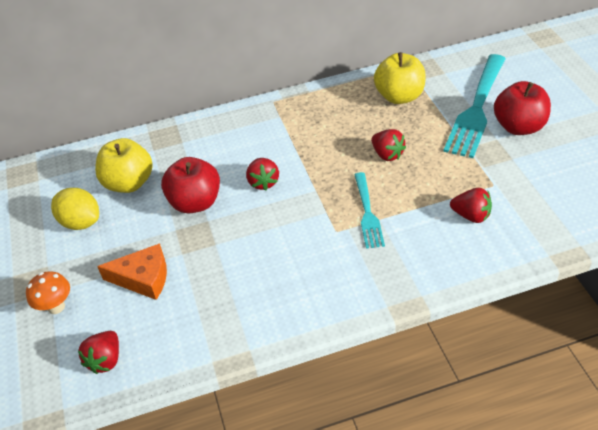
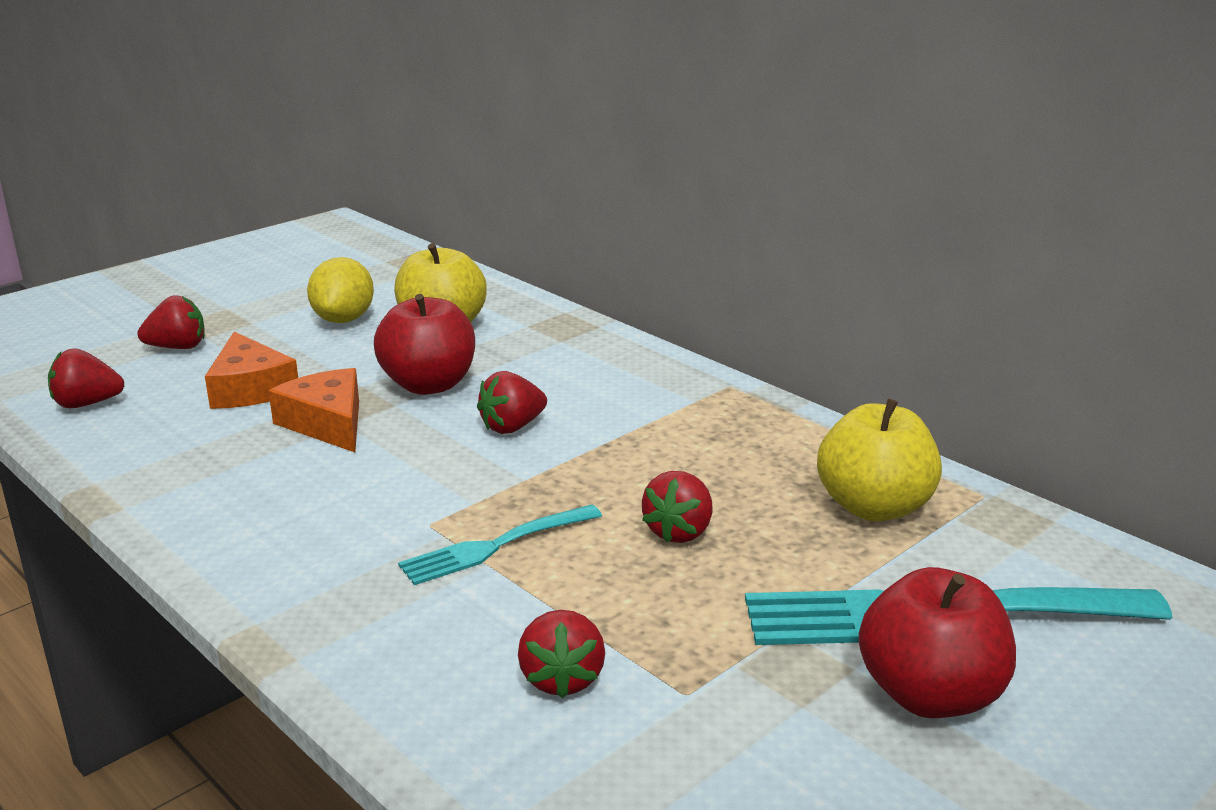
camera: 60 degrees right, 20 degrees down
(56, 307) = (177, 347): orange mushroom -> red strawberry
(210, 251) = (327, 423): none -> orange cheese

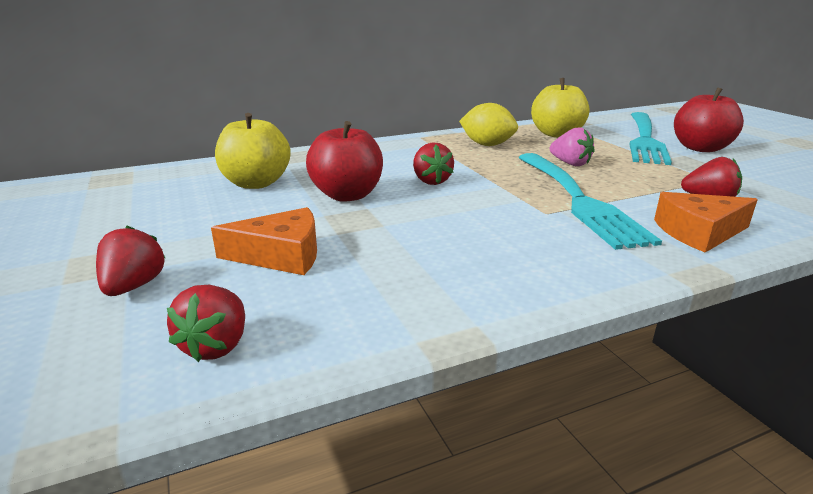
camera: 70 degrees left, 0 degrees up
(327, 423) = (379, 230): orange cheese -> orange cheese (699, 232)
(344, 319) = (187, 211): yellow lemon -> yellow lemon (487, 145)
(496, 545) = (576, 199): turquoise fork -> turquoise fork, size x1.79
(679, 532) = (570, 164): red strawberry -> pink strawberry

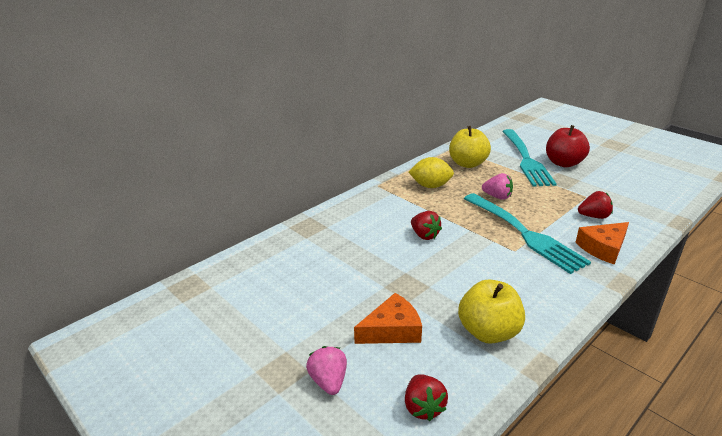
camera: 20 degrees left, 5 degrees up
(134, 286) = (328, 381): red strawberry -> pink strawberry
(256, 183) = (307, 265): yellow apple -> yellow apple (488, 332)
(347, 195) = (382, 263): red apple -> none

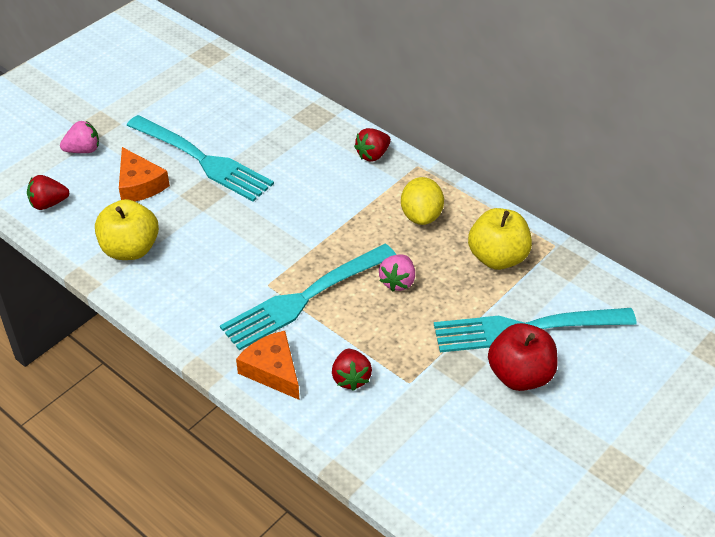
camera: 85 degrees right, 15 degrees up
(358, 288) = (201, 160): none -> turquoise fork
(424, 235) = (298, 208): red strawberry -> red strawberry (373, 155)

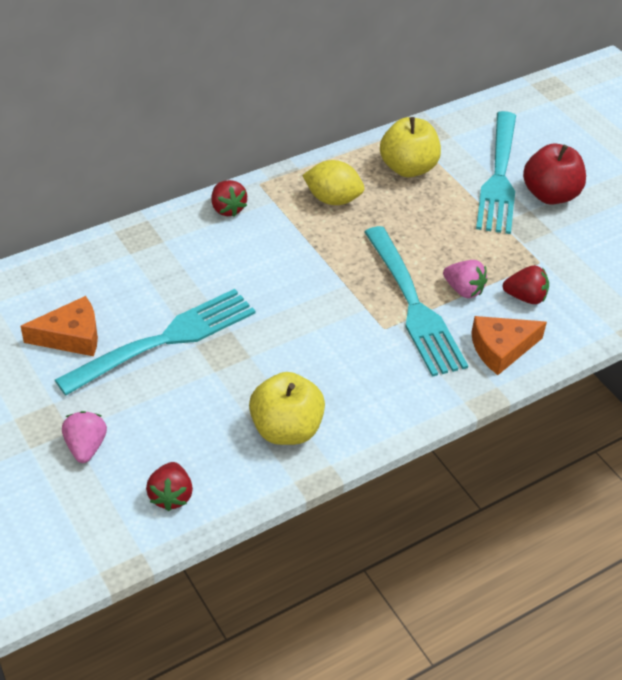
camera: 75 degrees left, 0 degrees up
(139, 184) = (179, 403): orange cheese -> orange cheese (71, 336)
(398, 282) = (414, 237): pink strawberry -> pink strawberry (463, 290)

